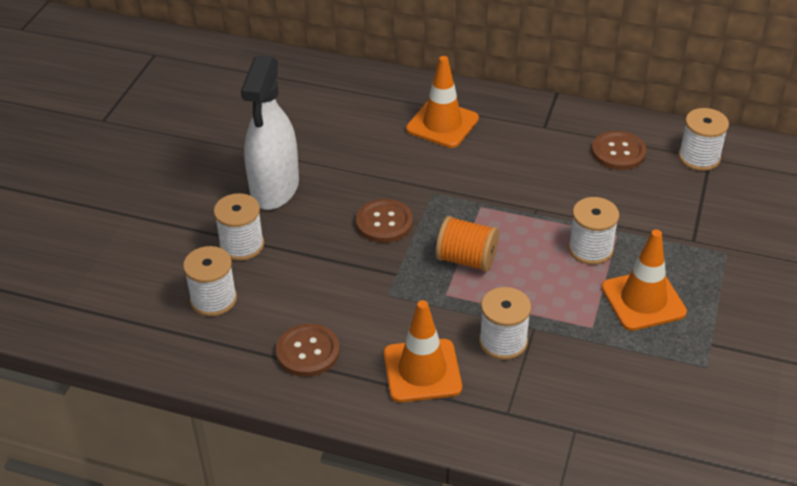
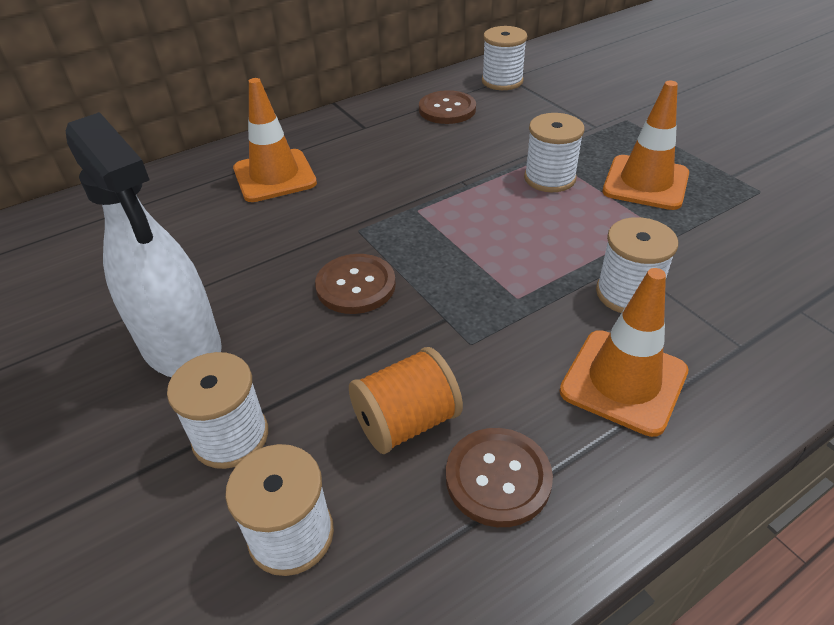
camera: 50 degrees left, 0 degrees up
(466, 259) = (480, 257): orange spool -> orange spool (406, 422)

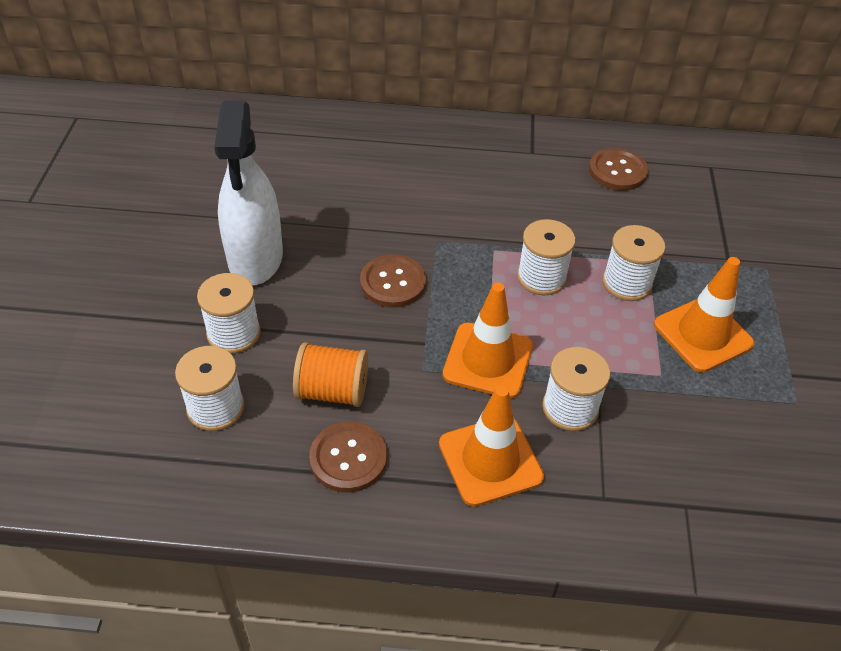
camera: 35 degrees right, 5 degrees up
(274, 176) = (423, 161): orange traffic cone -> orange traffic cone (488, 360)
(502, 81) = (700, 167): white spool -> white spool (541, 277)

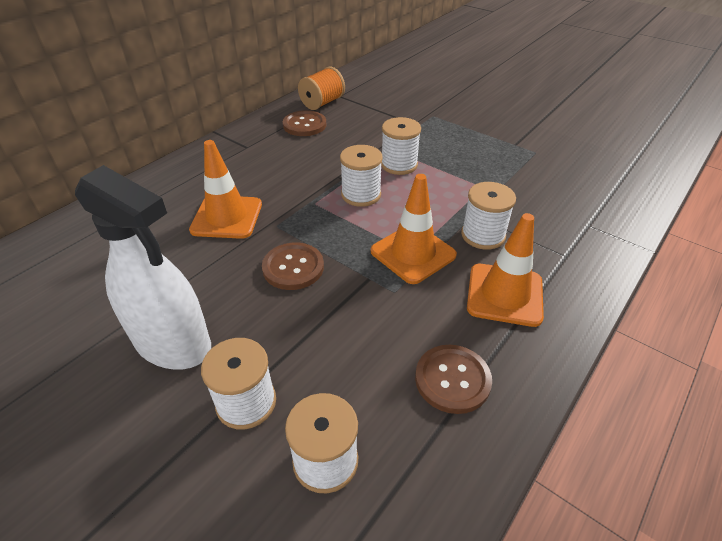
camera: 55 degrees left, 5 degrees down
(332, 391) = (373, 358): orange spool -> orange spool (322, 103)
(702, 334) = (463, 158): orange traffic cone -> orange traffic cone (227, 217)

